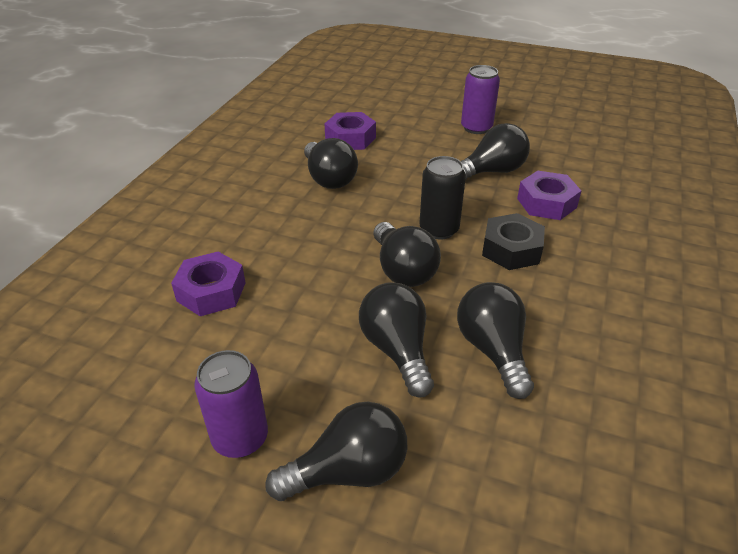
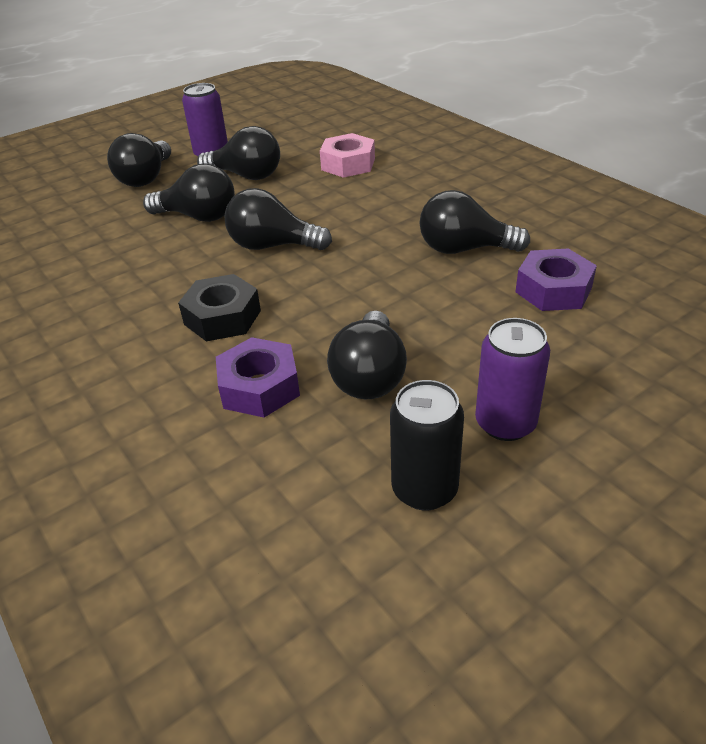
camera: 125 degrees right, 0 degrees up
(211, 292) = (348, 164): purple nut -> pink nut
(439, 229) = (303, 286): black can -> black can (424, 489)
(493, 350) = (141, 254): black light bulb -> black light bulb (246, 176)

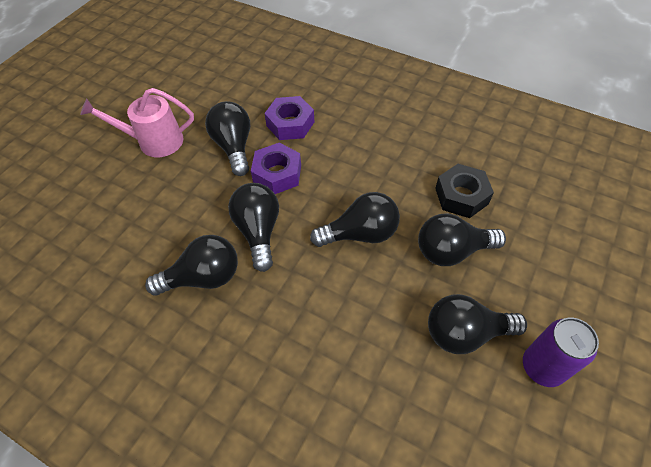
camera: 155 degrees right, 15 degrees up
(146, 178) = (562, 295): black light bulb -> black light bulb (258, 231)
(222, 317) = (345, 159): black nut -> black nut (461, 196)
(348, 164) = (372, 397): pink nut -> none
(424, 489) = (187, 102): black can -> none
(505, 423) = (154, 141): purple can -> pink watering can
(553, 290) = (128, 249): purple nut -> purple nut (277, 174)

